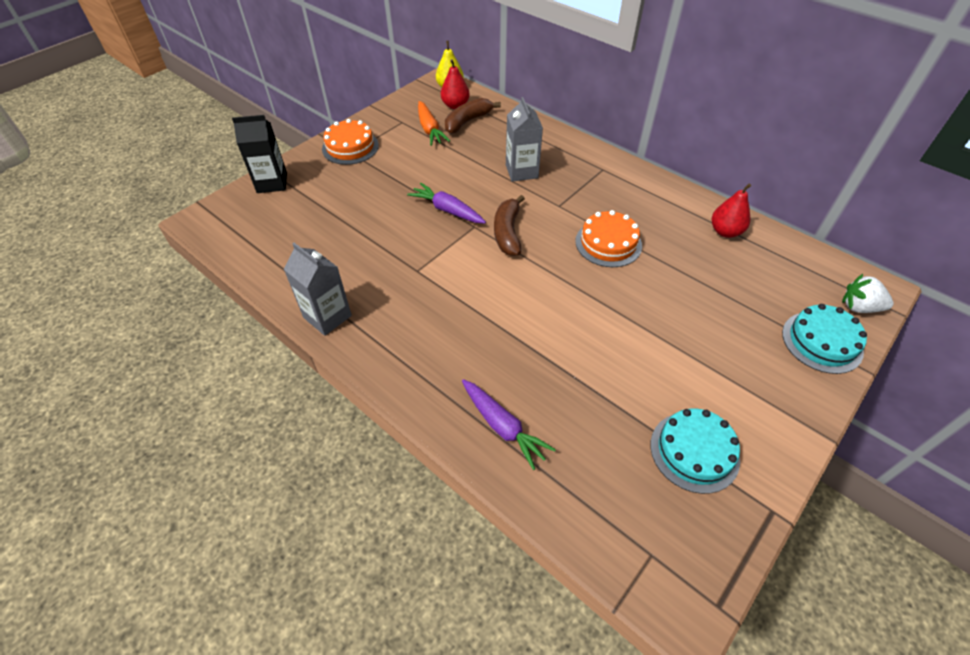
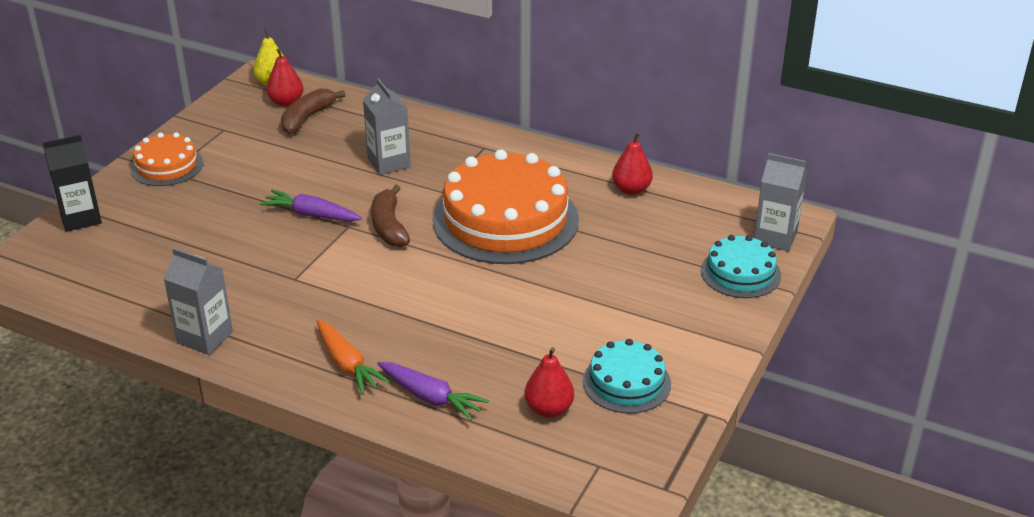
camera: 15 degrees left, 15 degrees down
(430, 129) = (262, 133): orange carrot -> orange carrot (347, 364)
(608, 243) = (505, 220): orange cake -> orange cake, size x1.93
(612, 467) = (549, 409): none -> red pear
(859, 307) = (775, 237): white strawberry -> grey carton

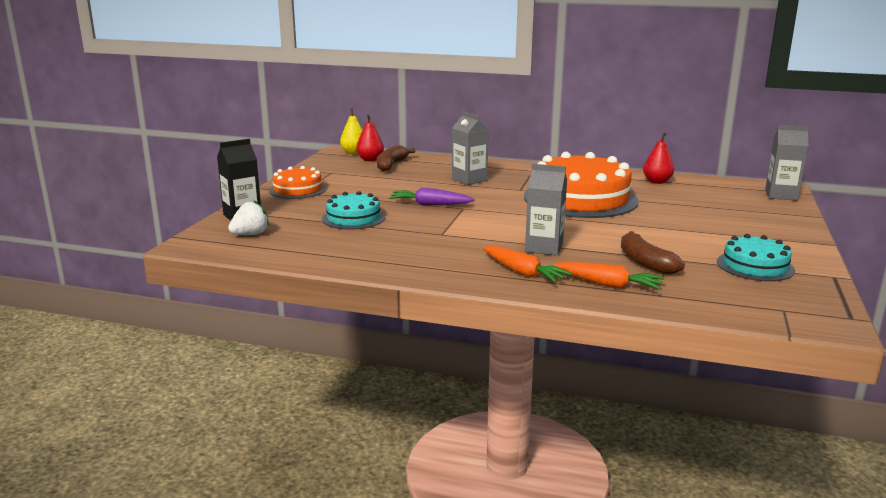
camera: 10 degrees left, 15 degrees down
(76, 257) = (250, 234): none -> white strawberry
(205, 337) = (390, 267): grey carton -> grey carton (544, 248)
(389, 226) = (495, 206): brown banana -> brown banana (645, 262)
(431, 397) = (608, 284): purple carrot -> orange carrot
(549, 409) = (710, 283): red pear -> none
(740, 273) = (776, 211): turquoise cake -> turquoise cake (353, 218)

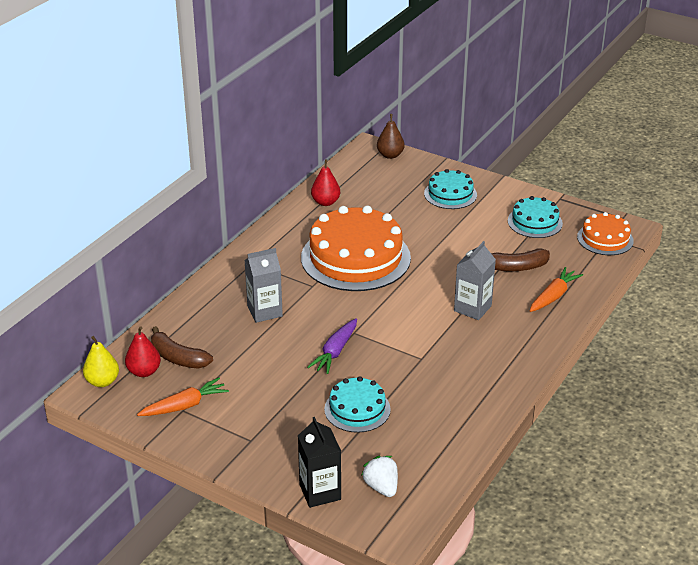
camera: 75 degrees left, 15 degrees up
(297, 189) = (240, 443): orange cake -> orange cake (605, 239)
(523, 272) = (522, 331): orange carrot -> orange carrot (185, 405)
(748, 223) = (450, 194): none -> turquoise cake
(781, 195) = (390, 155): grey carton -> brown pear

